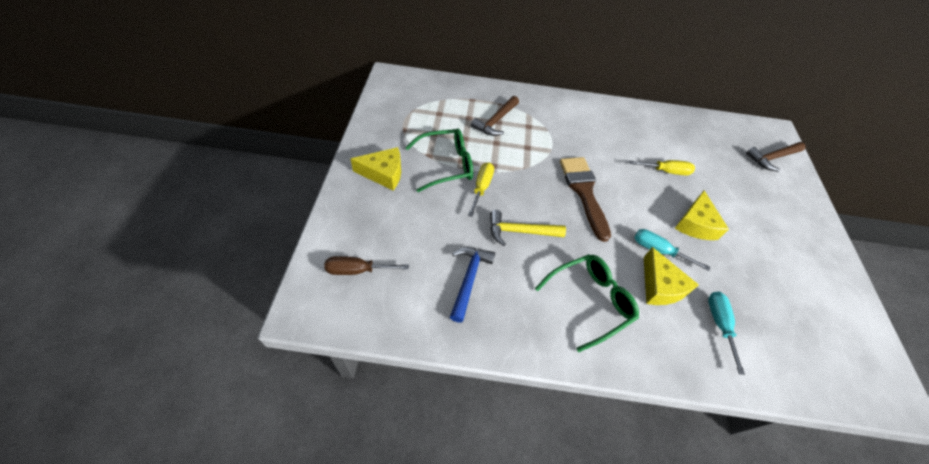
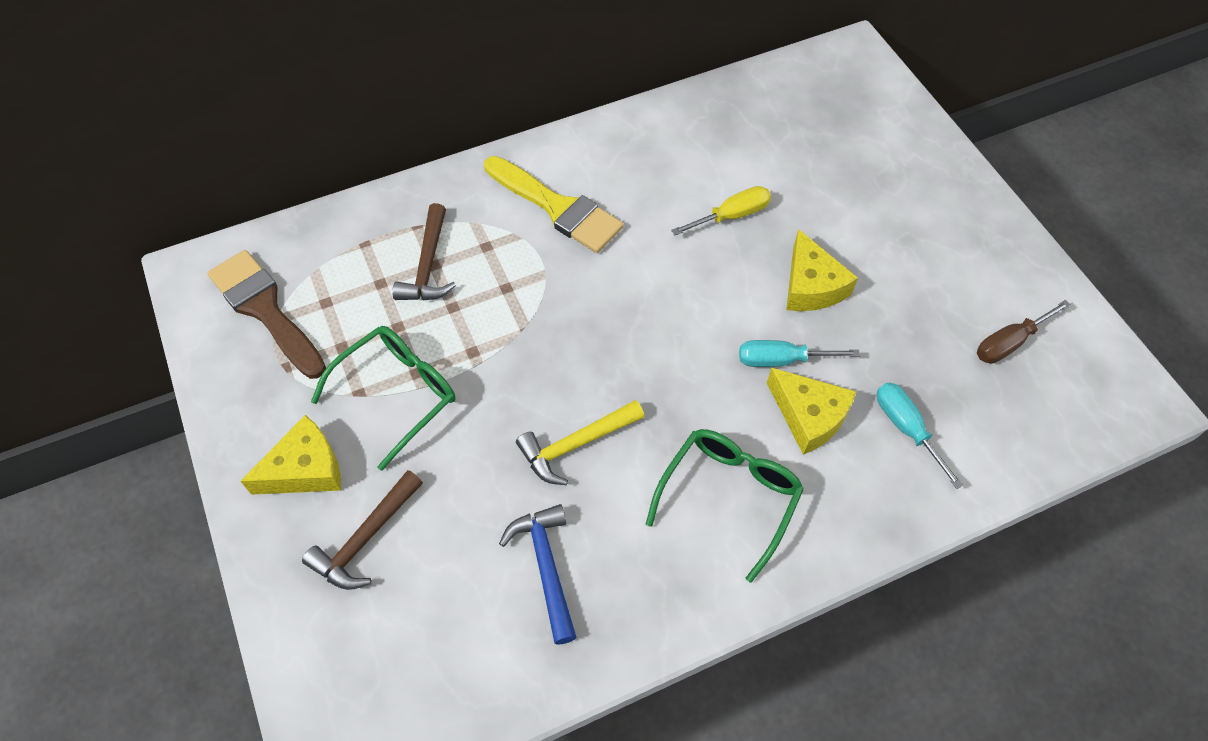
camera: 25 degrees left, 5 degrees up
(357, 270) = (373, 656): brown screwdriver -> brown screwdriver (1009, 342)
(481, 188) = (476, 403): yellow screwdriver -> none
(574, 127) = (557, 208): none -> yellow brush
(583, 192) = (632, 321): brown brush -> brown brush (265, 310)
(772, 158) = (867, 107): brown hammer -> brown hammer (365, 539)

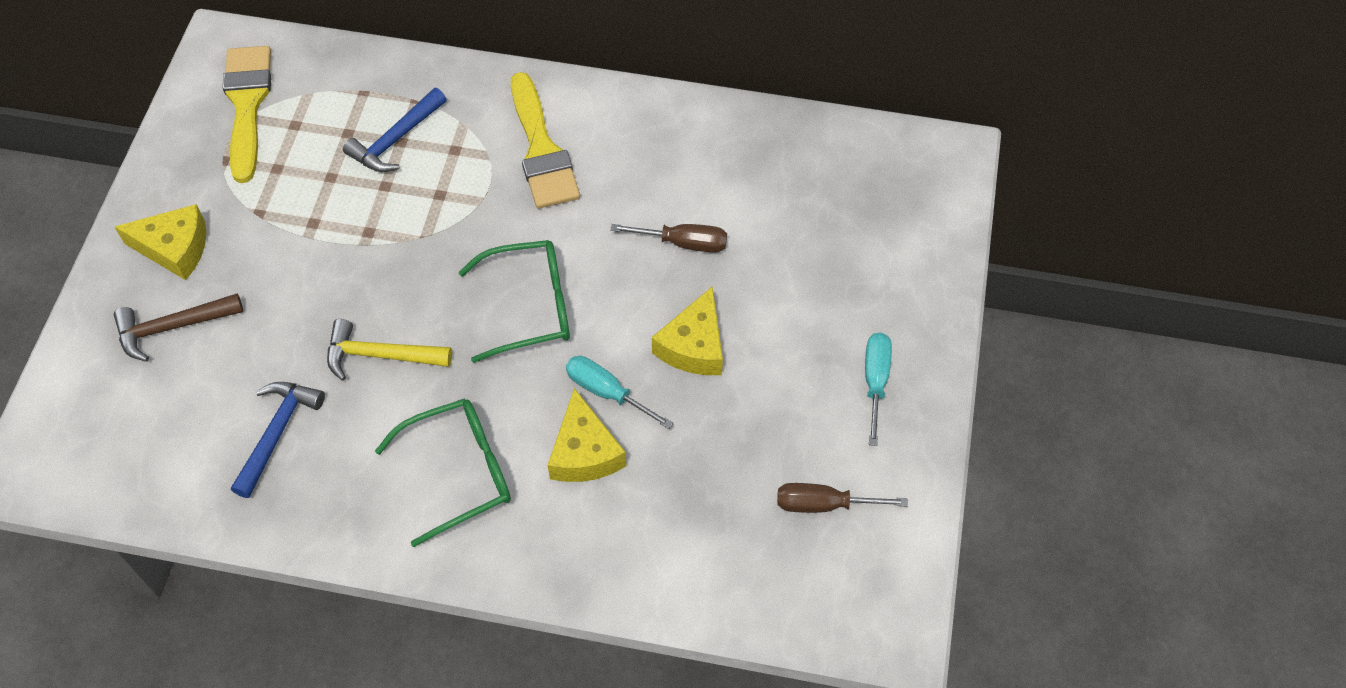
camera: 35 degrees right, 0 degrees up
(265, 310) = (247, 105): brown brush -> yellow brush
(397, 394) = (285, 231): green glasses -> green glasses (530, 307)
(428, 265) = (396, 140): brown hammer -> blue hammer
(732, 216) = (683, 243): yellow screwdriver -> brown screwdriver
(906, 428) = (657, 515): turquoise screwdriver -> turquoise screwdriver (875, 381)

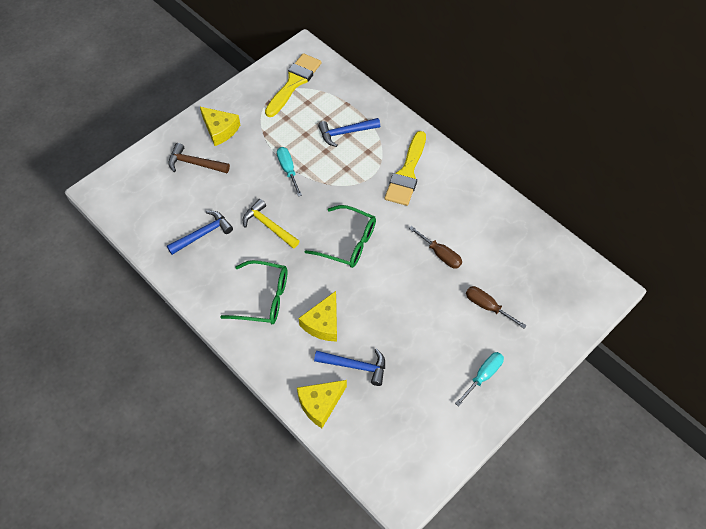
camera: 35 degrees right, 0 degrees up
(607, 392) = (353, 302): turquoise screwdriver -> turquoise screwdriver (288, 170)
(683, 485) = (355, 366): none -> blue hammer
(694, 346) = (409, 305): yellow cheese -> yellow cheese (320, 404)
(823, 504) = (413, 417): brown screwdriver -> brown screwdriver (487, 306)

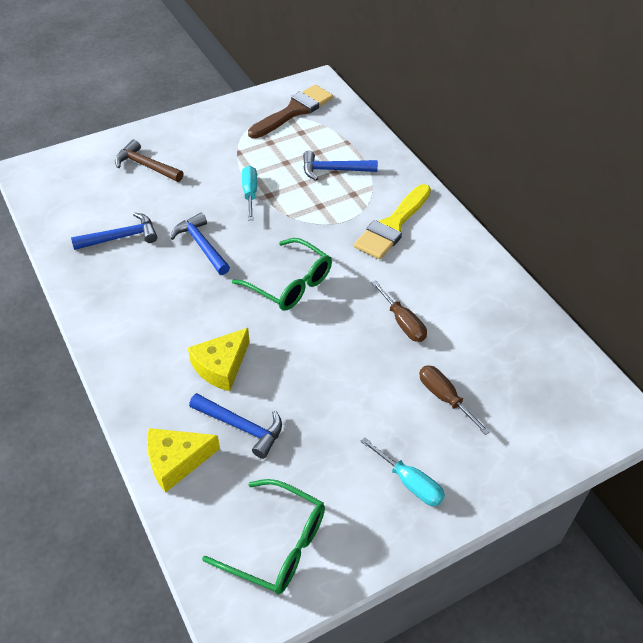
camera: 15 degrees right, 10 degrees down
(220, 130) = (190, 139): yellow cheese -> none
(263, 298) = (160, 321): green glasses -> green glasses (277, 545)
(268, 226) = (201, 245): yellow hammer -> blue hammer
(294, 82) = (294, 111): yellow brush -> brown brush
(483, 376) = (410, 483): turquoise screwdriver -> turquoise screwdriver turned 75 degrees clockwise

